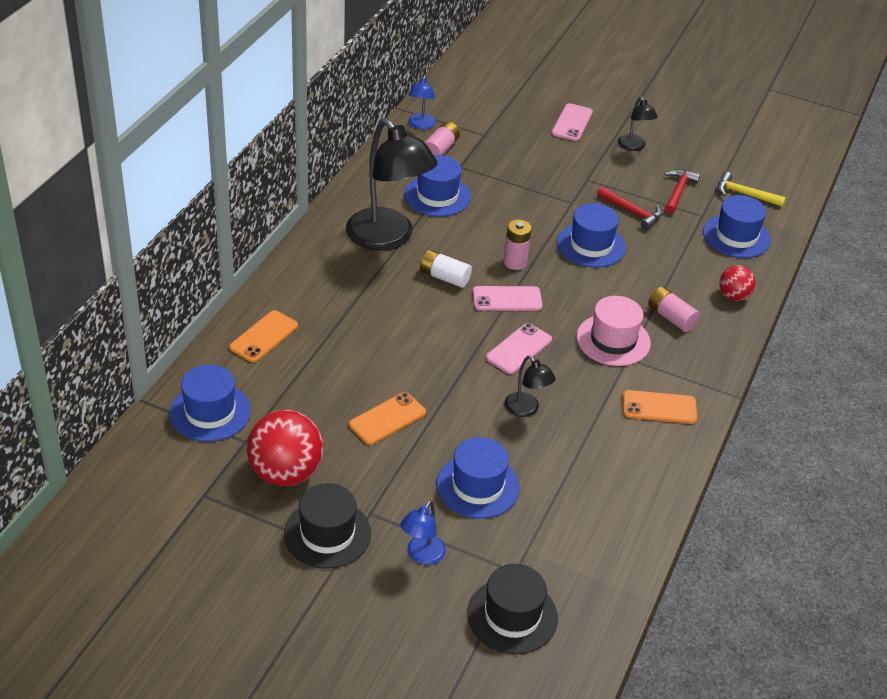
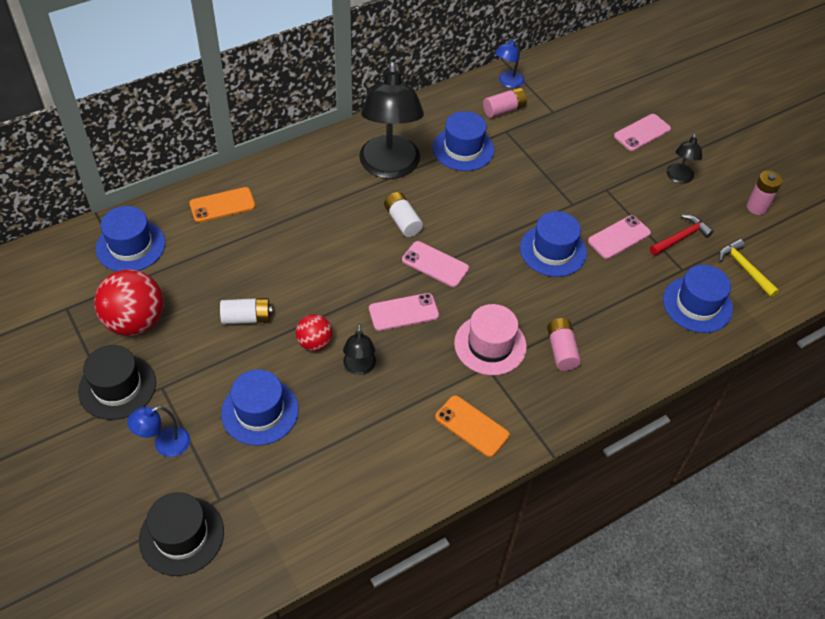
camera: 35 degrees right, 10 degrees up
(387, 419) = (247, 318): orange phone -> white battery
(515, 262) = (472, 235): pink battery -> pink battery (757, 207)
(632, 212) = (619, 237): red hammer -> pink phone
(733, 296) = (640, 359): red ball -> red ball (314, 343)

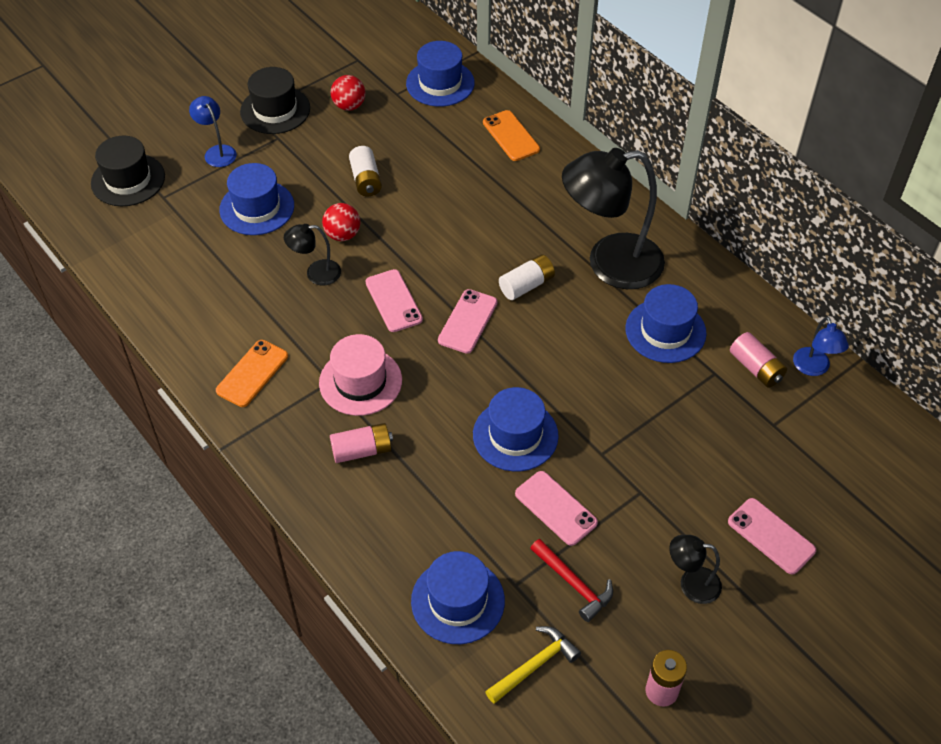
camera: 85 degrees right, 0 degrees up
(135, 321) = (349, 106): red ball -> red ball, size x0.55
(507, 82) = (813, 368): blue lamp -> blue lamp turned 135 degrees counterclockwise

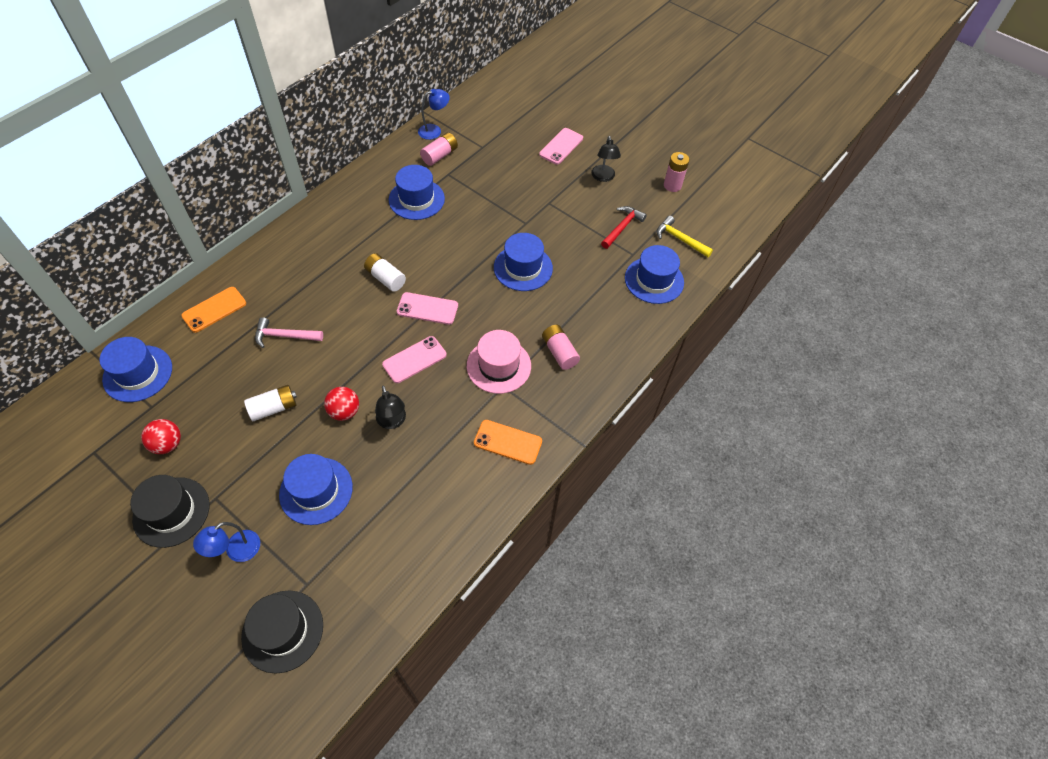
camera: 105 degrees left, 5 degrees up
(459, 190) = (284, 336): none -> pink hammer
(555, 508) = (573, 241): pink phone -> none
(609, 264) = (357, 233): black lamp -> none

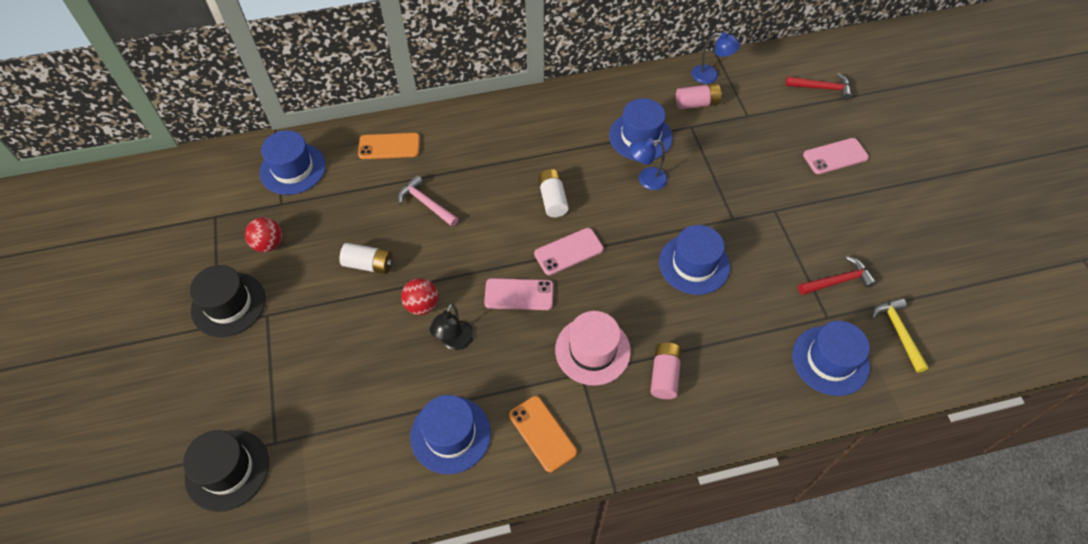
camera: 40 degrees right, 0 degrees up
(237, 551) = (247, 373): blue lamp -> blue lamp (646, 179)
(316, 490) = (345, 363): blue hat -> blue hat (450, 434)
(427, 308) = (568, 251): pink phone -> pink phone turned 75 degrees counterclockwise
(518, 104) = (822, 88): none -> red hammer
(603, 177) = (858, 214): black lamp -> none
(672, 185) = (936, 266): pink battery -> none

